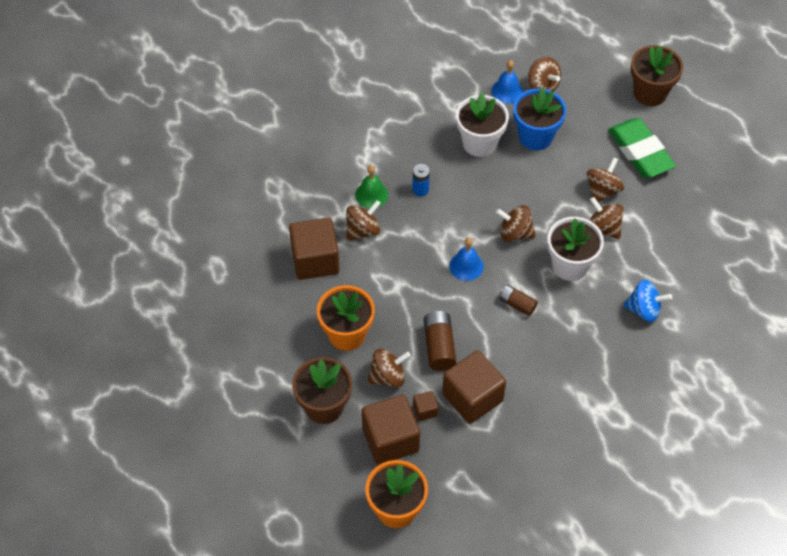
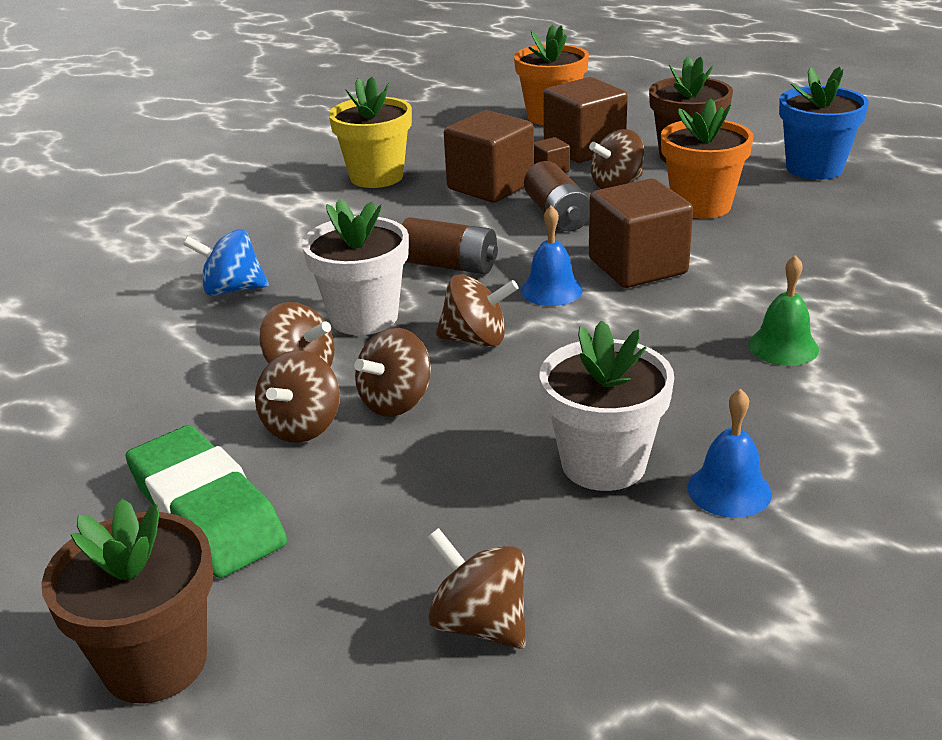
camera: 170 degrees right, 25 degrees down
(315, 260) = (813, 259): brown cube -> brown cube (637, 266)
(363, 230) = (761, 301): brown spinning top -> brown spinning top (396, 402)
(420, 189) = (691, 368): blue battery -> none
(507, 91) = (578, 591): blue bell -> blue bell (729, 490)
(517, 304) = (449, 265): brown battery -> brown battery, size x1.53
(535, 136) = (472, 499): blue flower pot -> blue flower pot (814, 168)
(550, 435) = (376, 177): none -> yellow flower pot

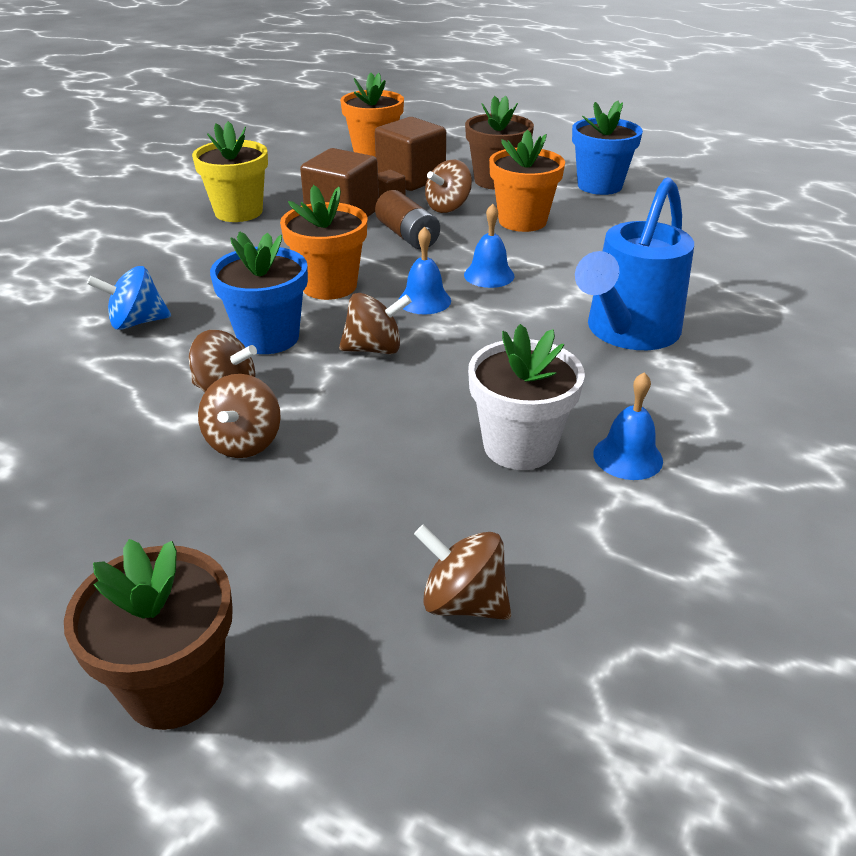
camera: 15 degrees left, 5 degrees up
(206, 511) = (178, 532): green eraser -> none
(364, 317) = (268, 337): white flower pot -> blue flower pot
(396, 402) = (322, 411): brown spinning top -> none
(449, 265) = (329, 286): brown battery -> orange flower pot
(637, 266) = (489, 275): brown cube -> blue bell
(783, 346) = (627, 332): green bell -> blue watering can

